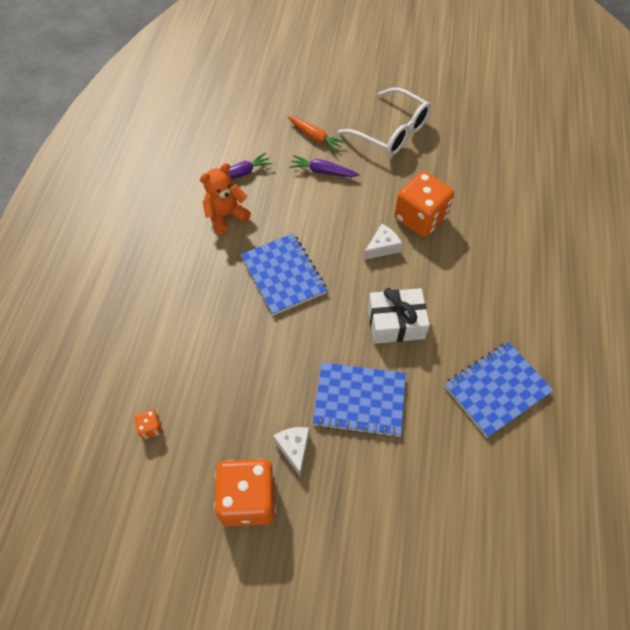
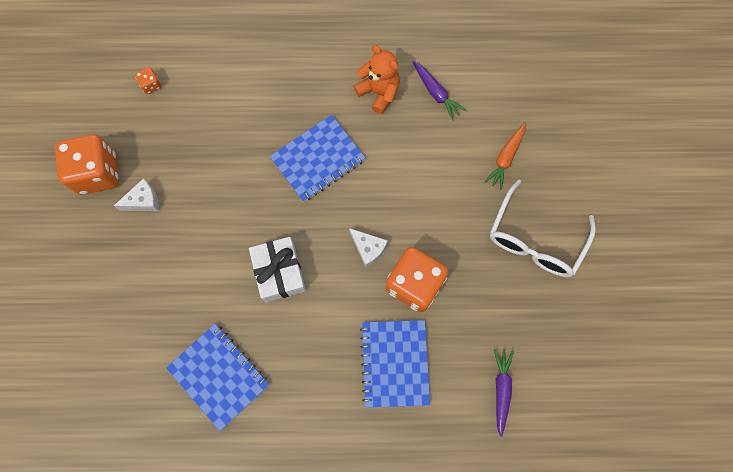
camera: 80 degrees right, 15 degrees up
(323, 171) = (457, 174): purple carrot -> purple carrot (501, 389)
(359, 400) = (194, 249): blue notebook -> blue notebook (395, 363)

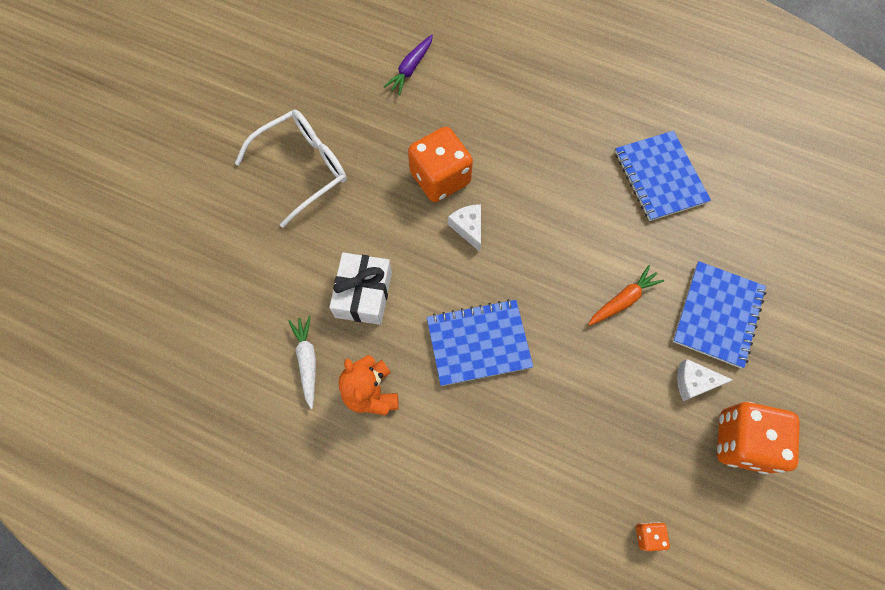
camera: 155 degrees left, 5 degrees down
(279, 272) = (568, 243): white gift -> white gift (363, 294)
(395, 363) = (492, 123): blue notebook -> blue notebook (717, 315)
(436, 93) = (307, 361): purple carrot -> white carrot
(505, 158) = (279, 255): orange carrot -> orange carrot (623, 300)

